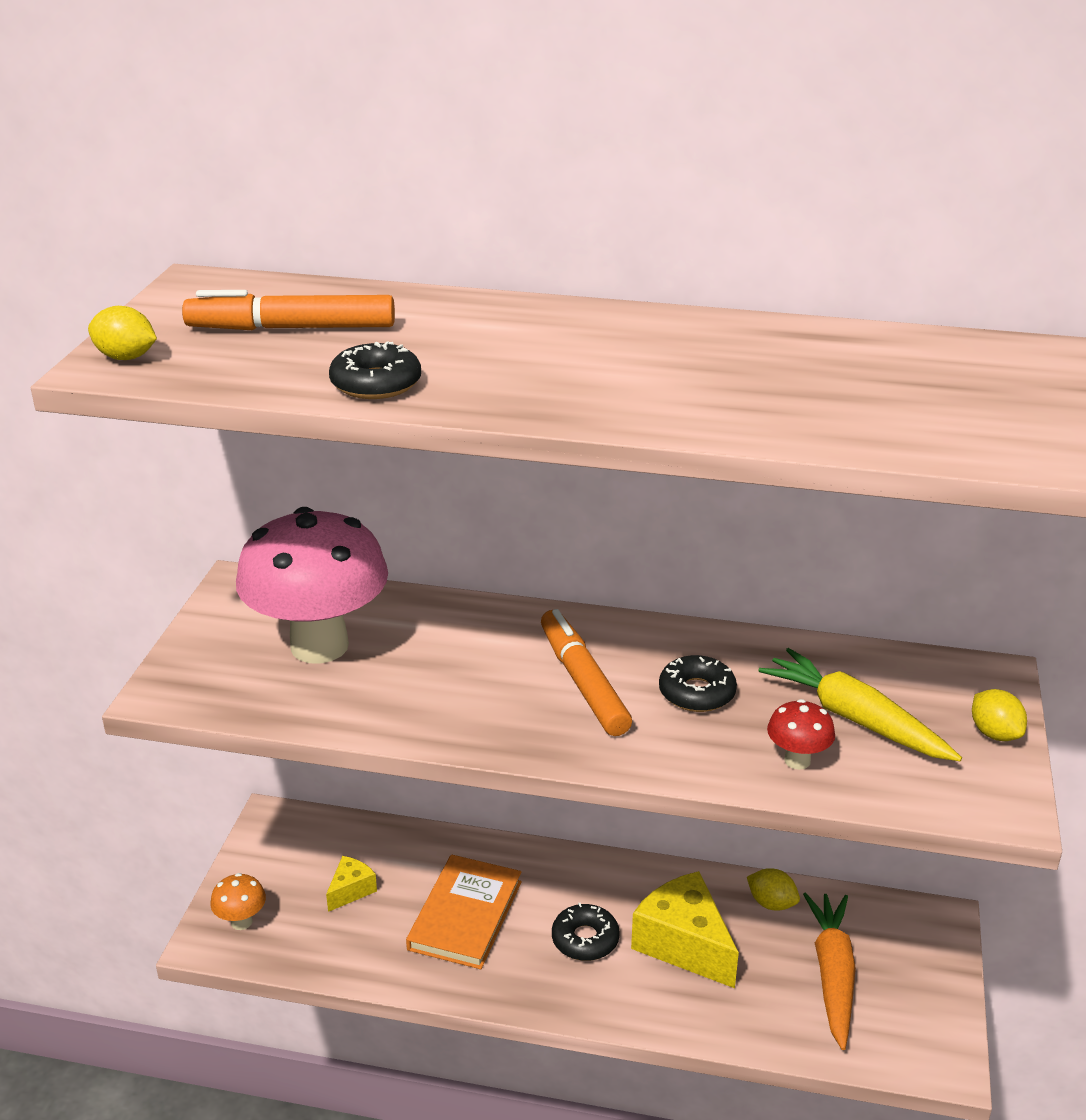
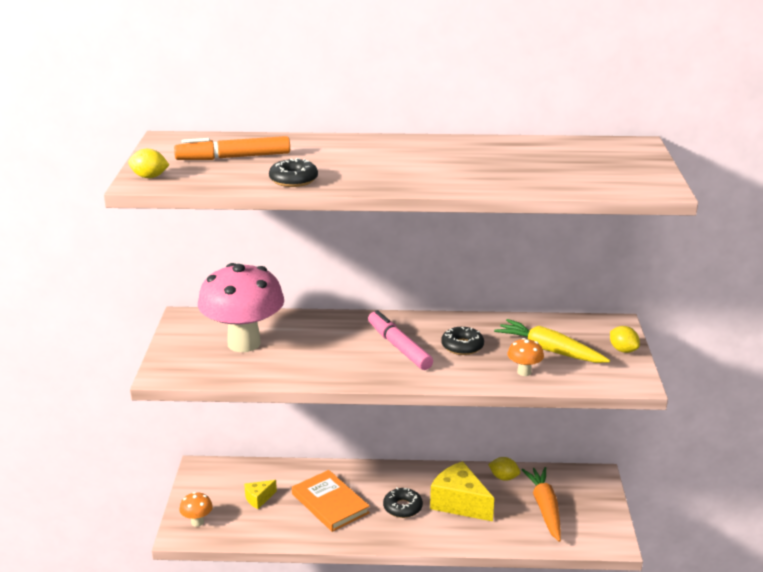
camera: 10 degrees left, 5 degrees down
(351, 890) = (258, 499): yellow cheese -> yellow cheese turned 150 degrees counterclockwise
(465, 915) = (330, 503): orange book -> orange book turned 45 degrees counterclockwise
(583, 682) = (399, 347): orange marker -> pink marker
(797, 760) = (524, 372): red mushroom -> orange mushroom

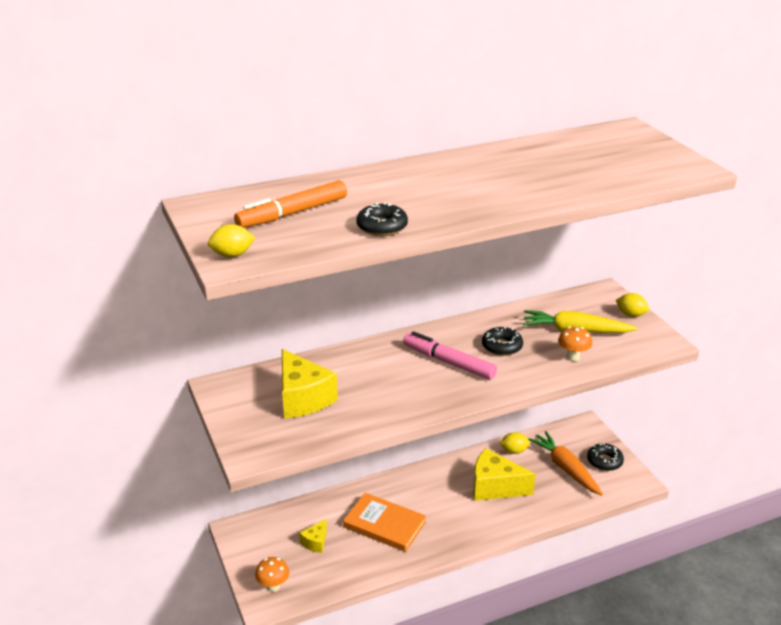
camera: 25 degrees left, 5 degrees up
(244, 343) = (302, 398): pink mushroom -> yellow cheese
(402, 507) = (450, 507): black donut -> black donut (604, 461)

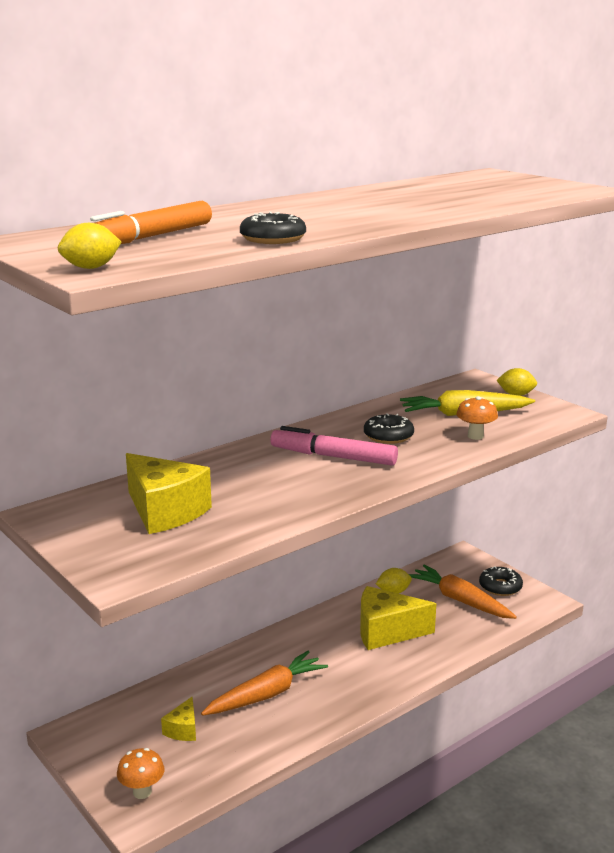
camera: 15 degrees left, 10 degrees down
(384, 525) = (266, 694): orange book -> orange carrot

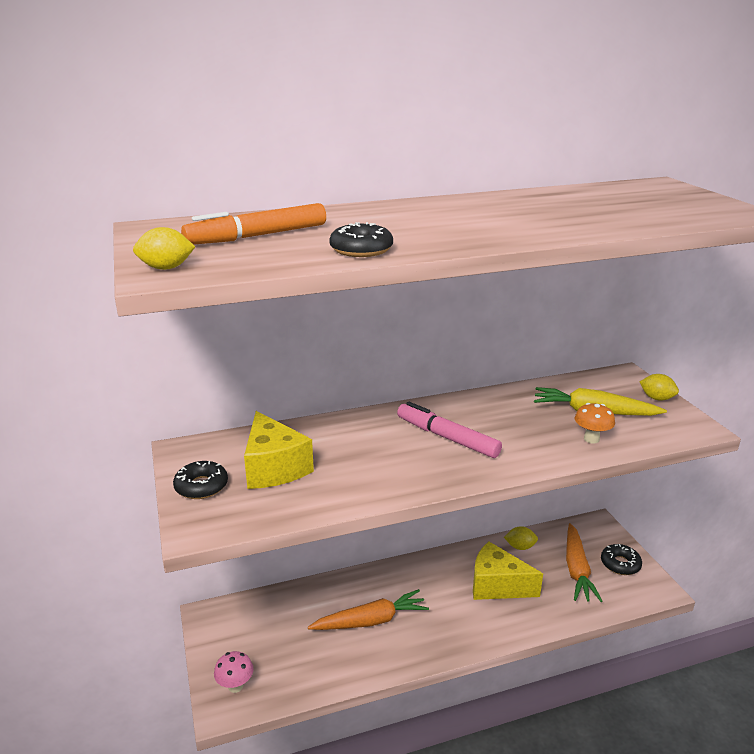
camera: 20 degrees right, 5 degrees up
(142, 792) = (235, 686): orange mushroom -> pink mushroom
(183, 729) = (292, 636): yellow cheese -> none
(388, 436) = (509, 424): black donut -> black donut (201, 486)
(460, 600) = (577, 569): orange carrot -> orange carrot turned 150 degrees counterclockwise

